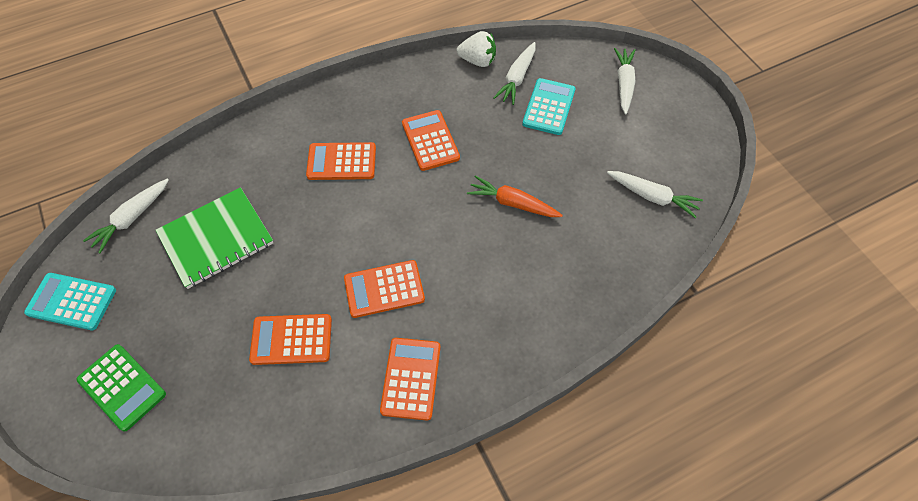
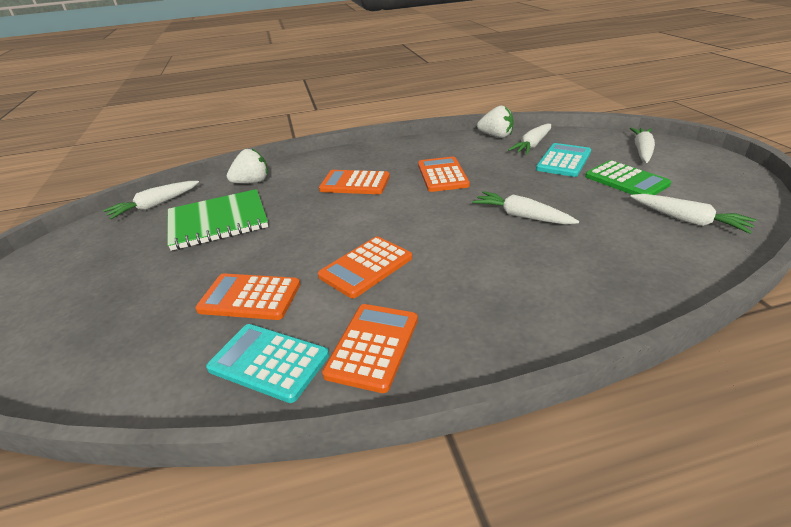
camera: 15 degrees right, 25 degrees down
(71, 302) = (64, 251): turquoise calculator -> turquoise calculator (268, 362)
(122, 387) = (57, 317): green calculator -> green calculator (626, 180)
(226, 168) = (252, 182): none -> white strawberry
(384, 289) = (366, 267): orange calculator -> orange calculator turned 45 degrees counterclockwise
(512, 203) = (521, 216): orange carrot -> white carrot

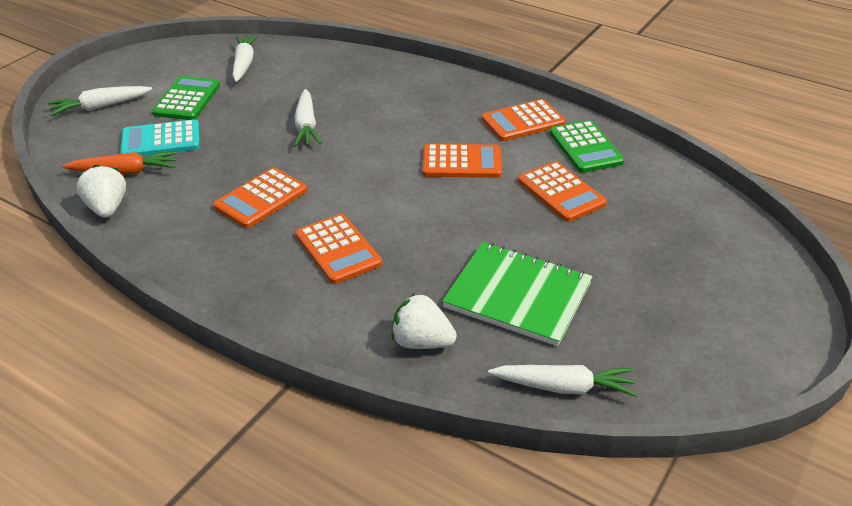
camera: 135 degrees left, 5 degrees up
(268, 362) = (585, 147): turquoise calculator -> green calculator
(532, 145) = (125, 172): white carrot -> orange carrot

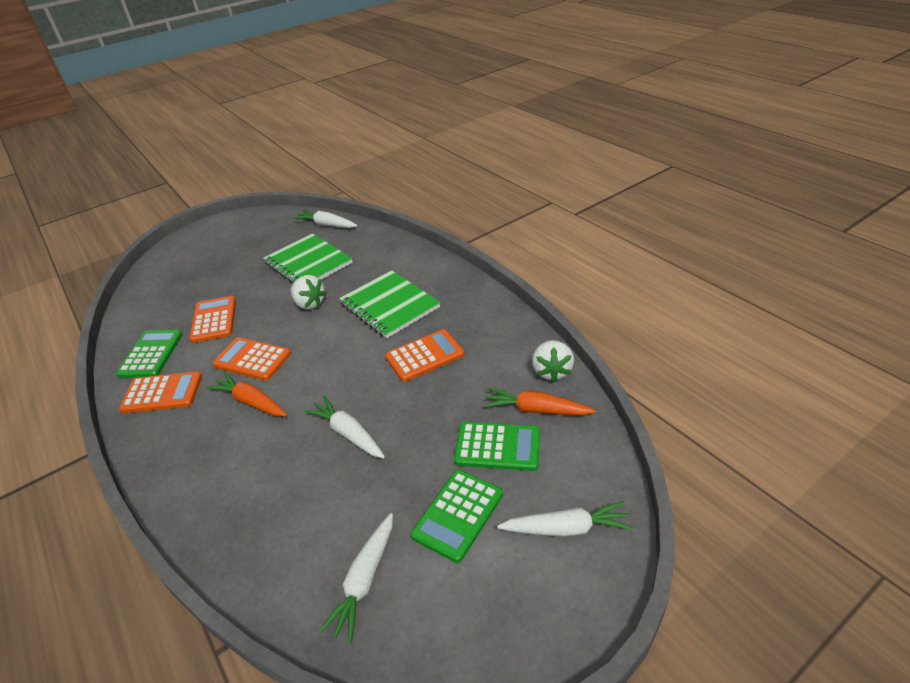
camera: 155 degrees left, 0 degrees up
(161, 140) = (497, 447): turquoise calculator -> green calculator
(306, 126) = (348, 433): white carrot -> white carrot turned 60 degrees counterclockwise
(338, 249) = (389, 306): orange calculator -> green notebook
(421, 342) = (376, 250): white strawberry -> white strawberry (309, 304)
(423, 130) = (251, 402): none -> orange carrot

